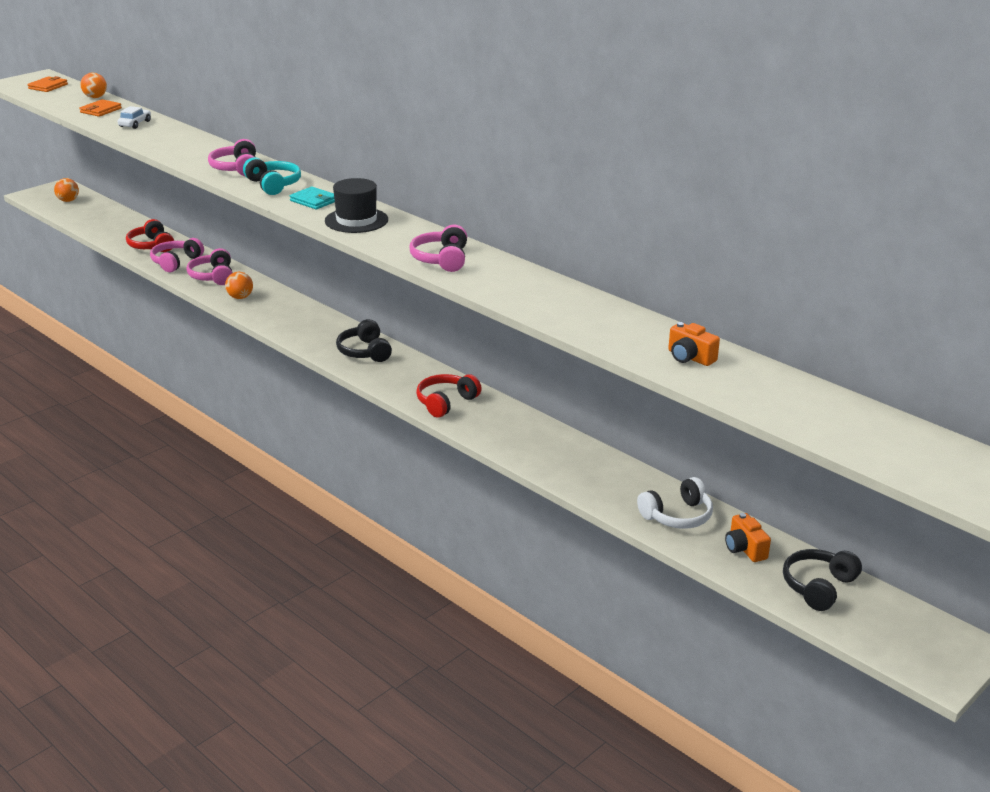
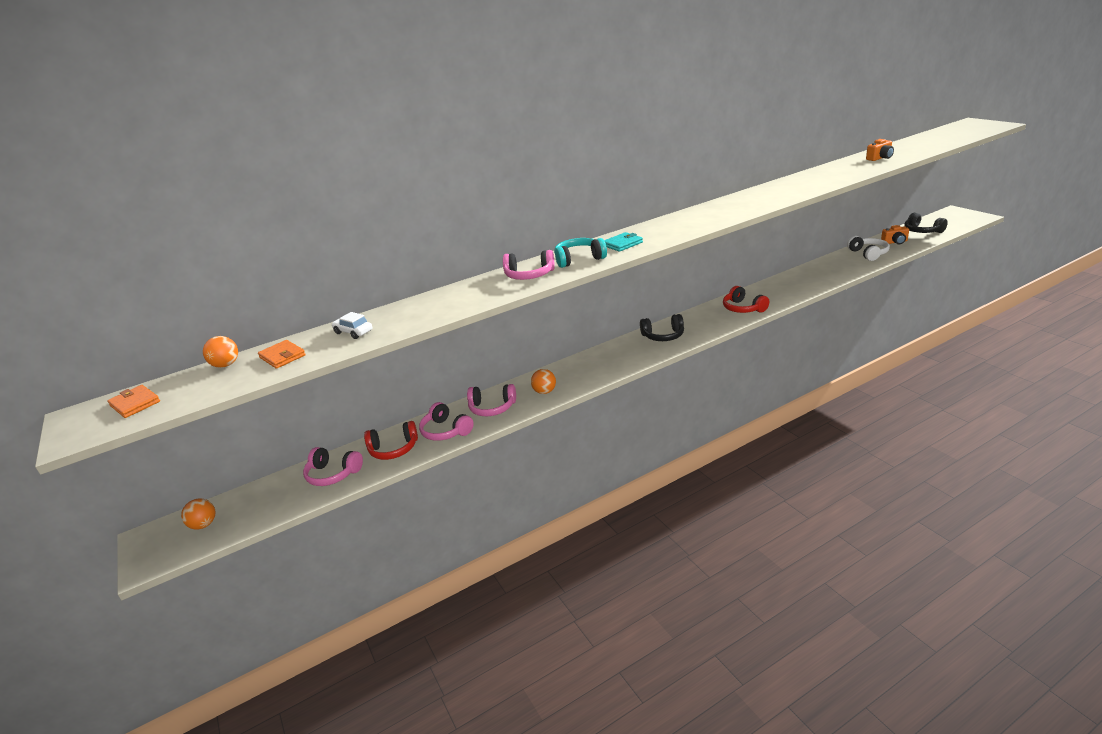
camera: 70 degrees left, 0 degrees up
(356, 220) = (669, 229): black hat -> none
(441, 259) = (746, 205): pink headphones -> pink headphones (333, 474)

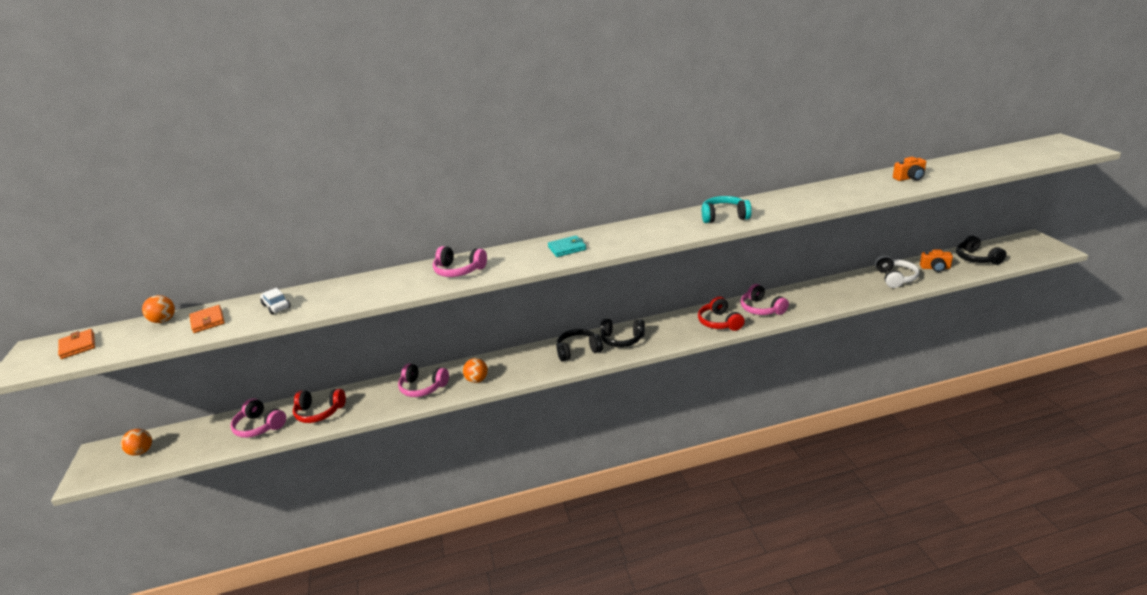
camera: 15 degrees right, 0 degrees up
(445, 431) = (371, 403): pink headphones -> pink headphones (761, 309)
(579, 259) = (515, 260): turquoise headphones -> turquoise headphones (724, 217)
(628, 351) = (578, 350): none -> black headphones

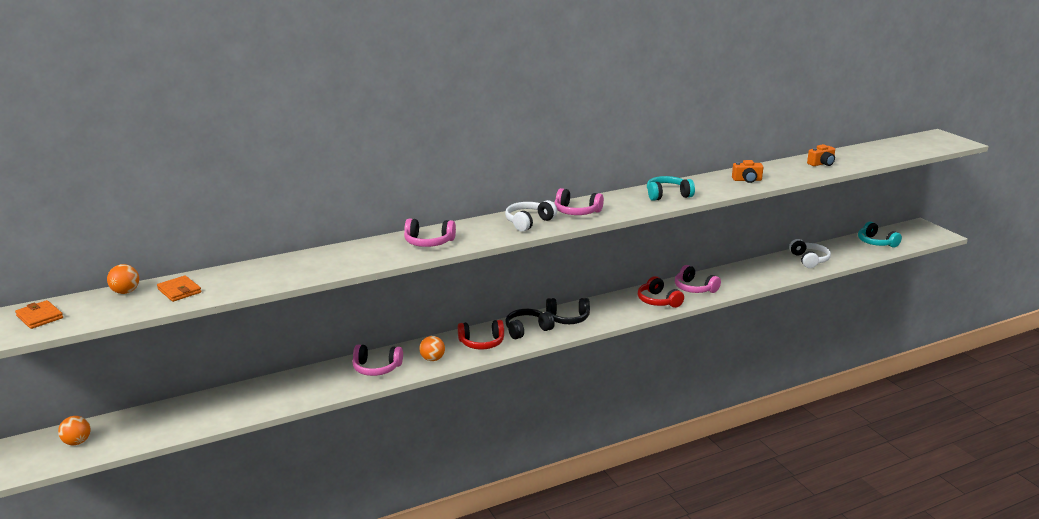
camera: 15 degrees left, 5 degrees down
(259, 426) = (207, 411): pink headphones -> pink headphones (576, 212)
(276, 306) = (249, 276): white car -> none
(319, 412) = (271, 395): red headphones -> red headphones (482, 343)
(567, 248) = (528, 222): turquoise wallet -> white headphones
(935, 268) = (842, 251): orange camera -> orange camera (747, 180)
(976, 258) = (876, 242): black headphones -> turquoise headphones

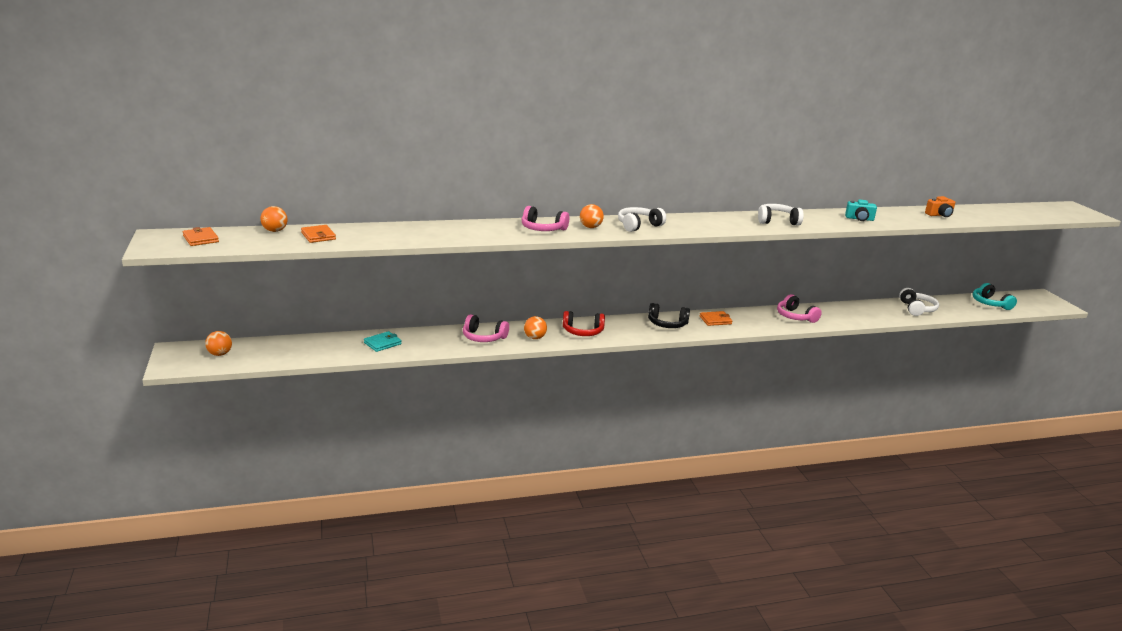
camera: 10 degrees right, 0 degrees up
(265, 395) = (382, 343): none -> turquoise wallet
(479, 232) = (590, 227): none -> orange ball
(527, 330) = (627, 327): black headphones -> none
(576, 212) = (686, 223): pink headphones -> none
(615, 306) = (715, 320): none -> orange wallet
(658, 301) = (757, 322): red headphones -> none
(667, 195) = (777, 221): turquoise headphones -> white headphones
(747, 180) = (859, 219): orange camera -> turquoise camera

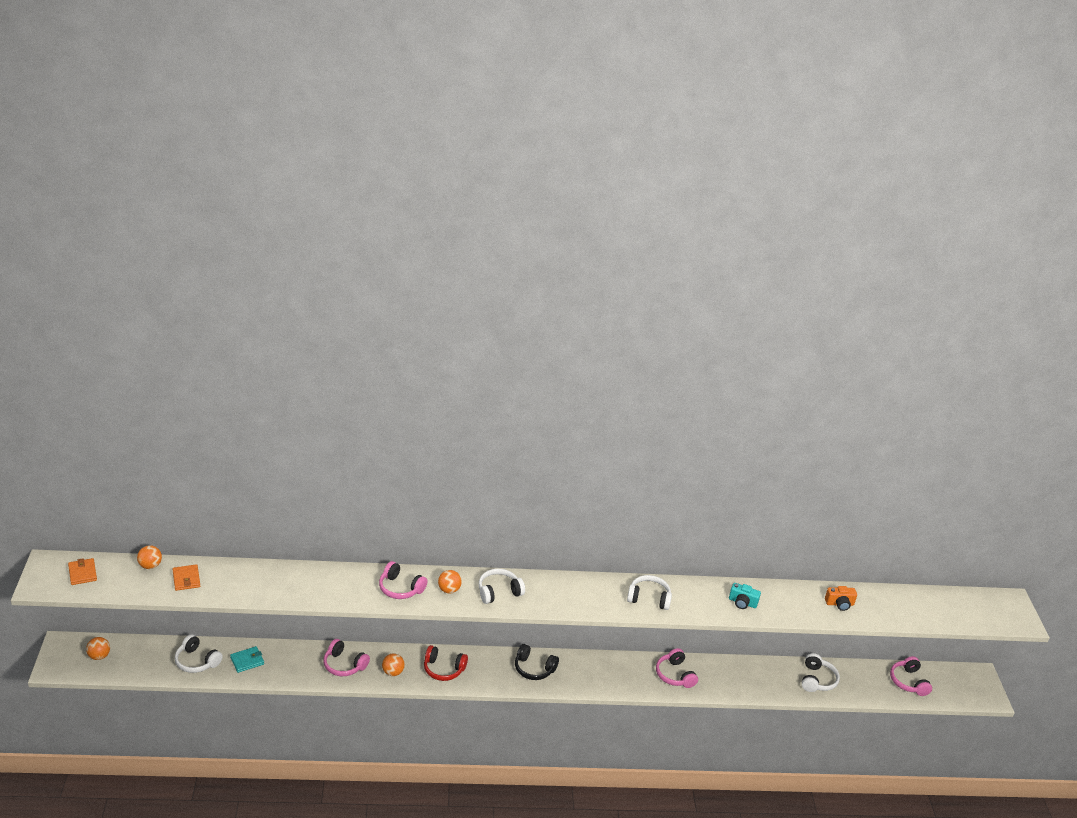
camera: 10 degrees right, 10 degrees up
(329, 348) = (196, 661): none -> white headphones
(715, 320) = (586, 669): orange wallet -> none
(990, 303) = (908, 682): turquoise headphones -> pink headphones

